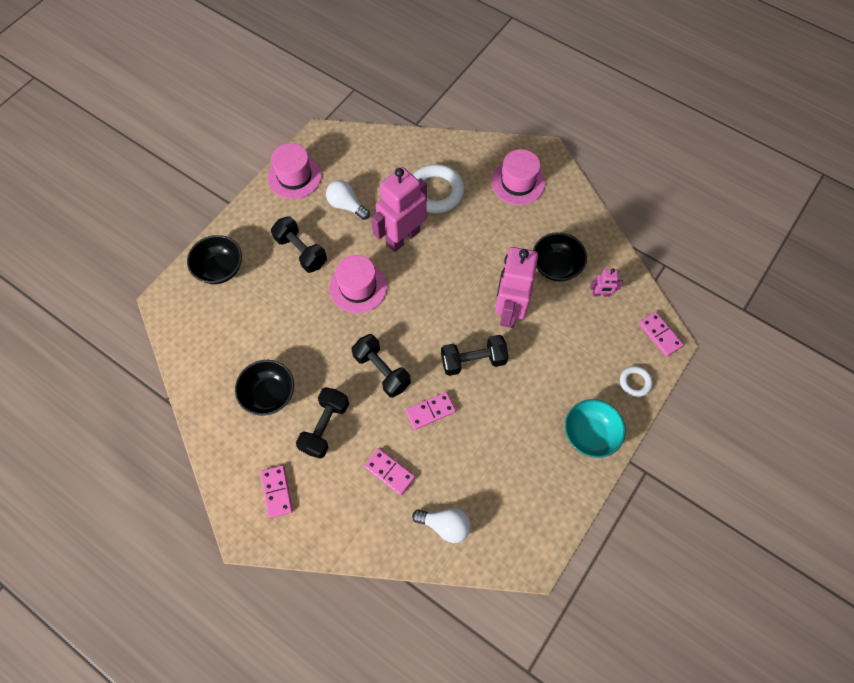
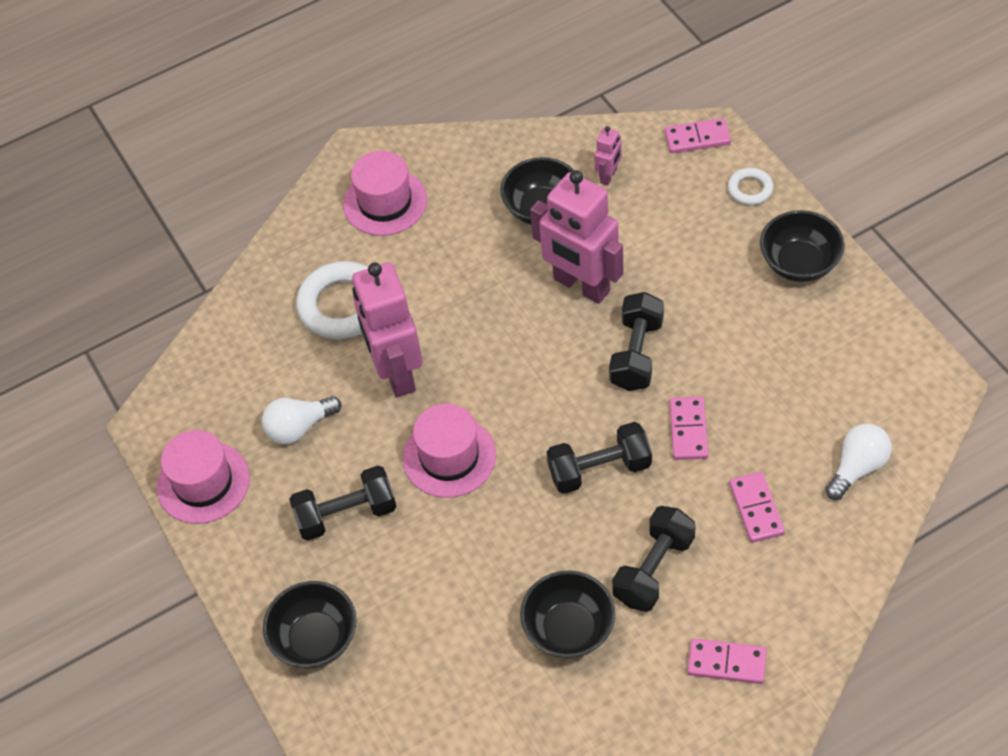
camera: 60 degrees left, 10 degrees down
(325, 427) = (654, 569): black dumbbell -> black dumbbell turned 75 degrees clockwise
(389, 472) = (756, 509): pink domino -> pink domino turned 75 degrees counterclockwise
(589, 434) = (799, 263): turquoise bowl -> black bowl

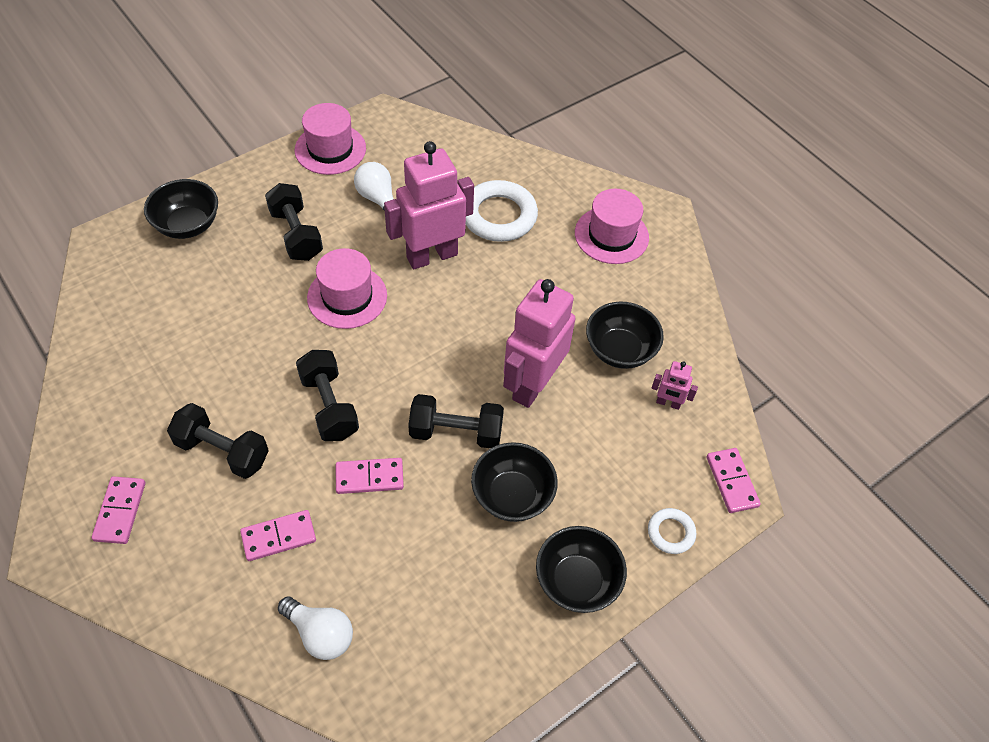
camera: 75 degrees right, 0 degrees up
(569, 629) = (172, 388): black bowl -> black bowl (512, 495)

